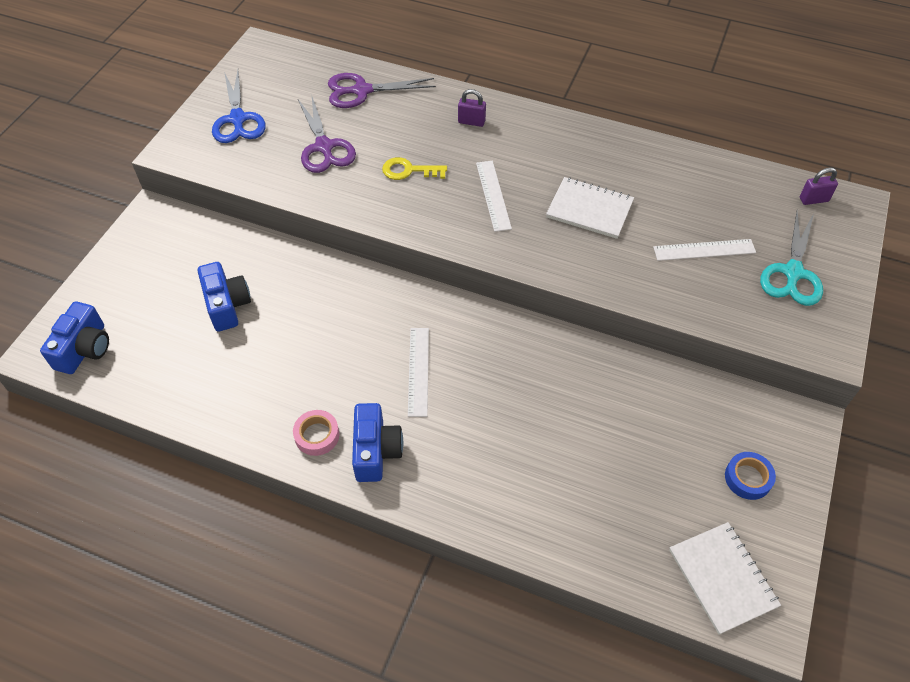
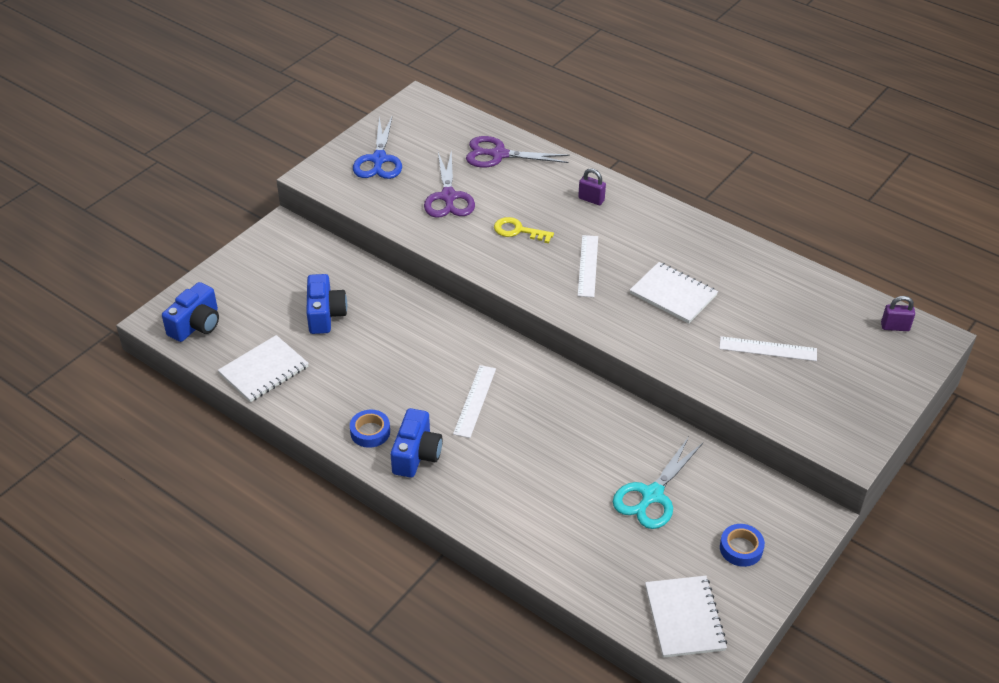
camera: 15 degrees right, 10 degrees down
(177, 387) = (264, 370): none -> white notebook
(317, 435) = (370, 432): pink tape -> blue tape
(793, 273) = (845, 384): turquoise scissors -> turquoise scissors (652, 495)

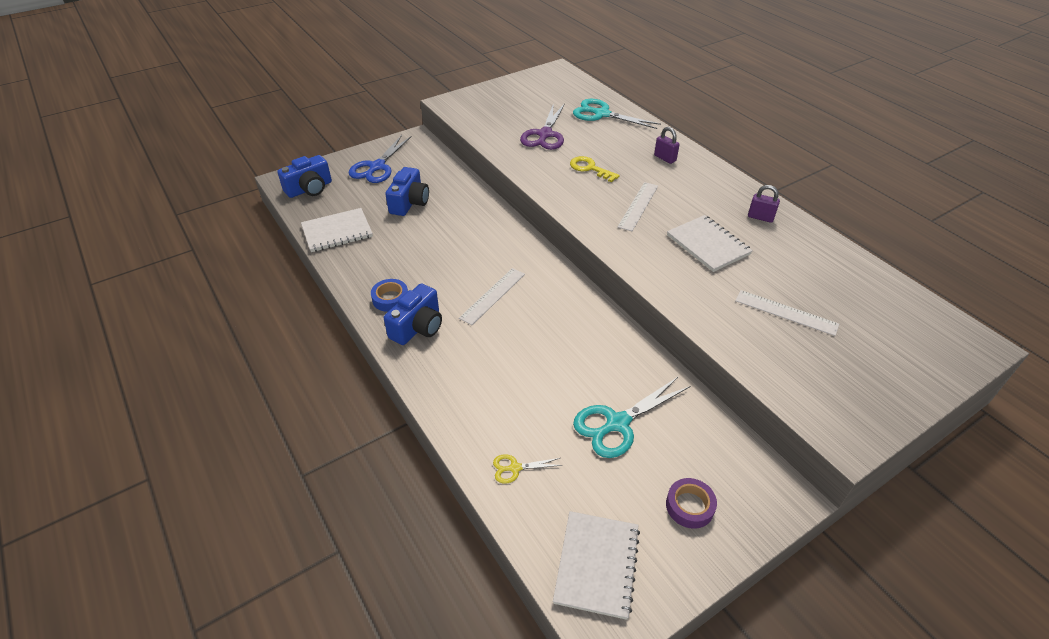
camera: 20 degrees right, 0 degrees up
(379, 159) = (504, 101): blue scissors -> blue scissors (377, 167)
(499, 154) = (602, 114): purple scissors -> turquoise scissors
(579, 561) = (515, 468): none -> yellow scissors
(741, 548) = (689, 506): blue tape -> purple tape
(895, 327) = (933, 323): purple padlock -> purple padlock (760, 217)

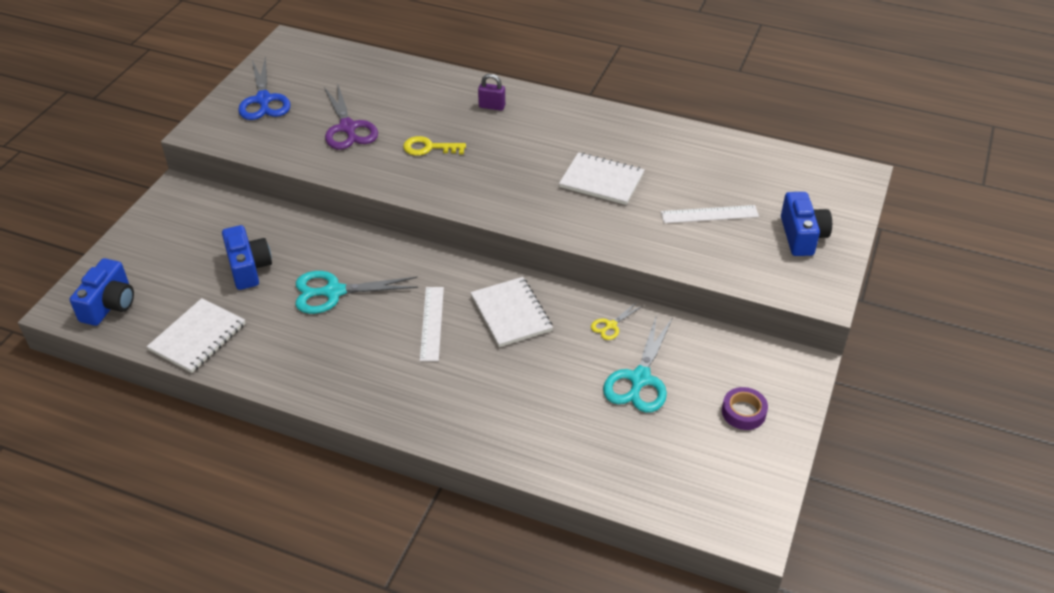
camera: 35 degrees left, 0 degrees up
(377, 167) = (166, 243): blue scissors -> blue scissors (263, 100)
(390, 298) = (331, 377): blue tape -> none
(418, 327) = (387, 390): blue camera -> blue camera (802, 236)
(515, 468) = (590, 461): yellow scissors -> yellow scissors (611, 325)
(597, 565) = (713, 494): white notebook -> white notebook (511, 313)
(602, 114) = (386, 80): turquoise scissors -> turquoise scissors (334, 292)
(638, 206) = (509, 168): white ruler -> none
(760, 217) = (624, 133): purple padlock -> none

